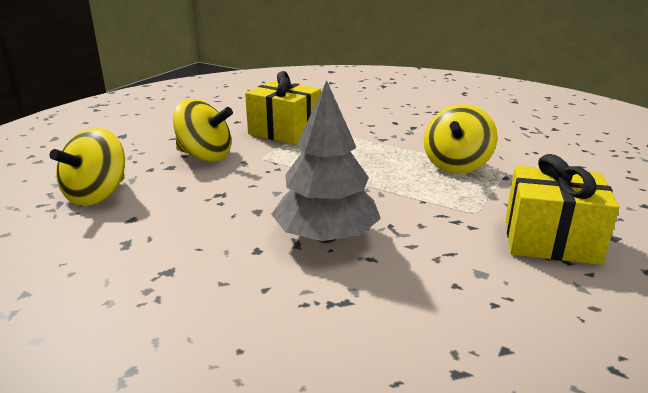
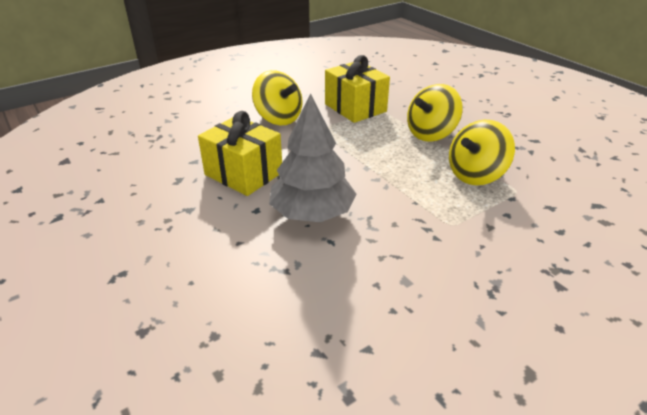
camera: 25 degrees right, 10 degrees up
(97, 195) = (185, 136): yellow spinning top -> yellow spinning top (431, 134)
(550, 240) = (494, 271): yellow gift -> yellow gift (243, 174)

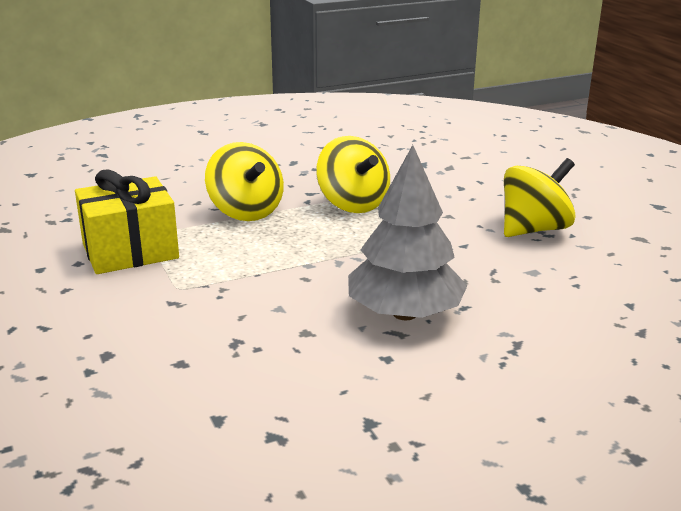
camera: 80 degrees left, 10 degrees down
(243, 174) = (284, 365): yellow gift -> none
(278, 118) = (115, 321): yellow spinning top -> yellow spinning top (534, 229)

